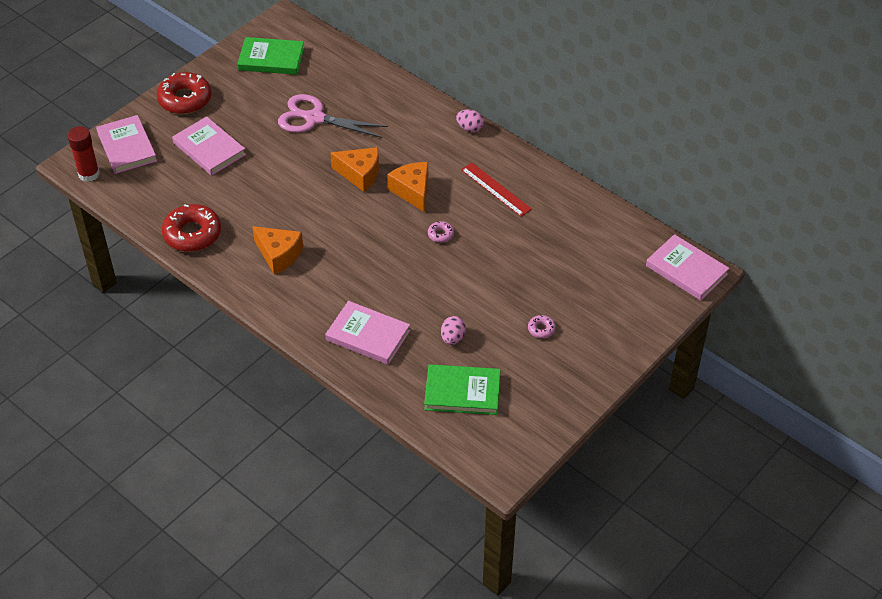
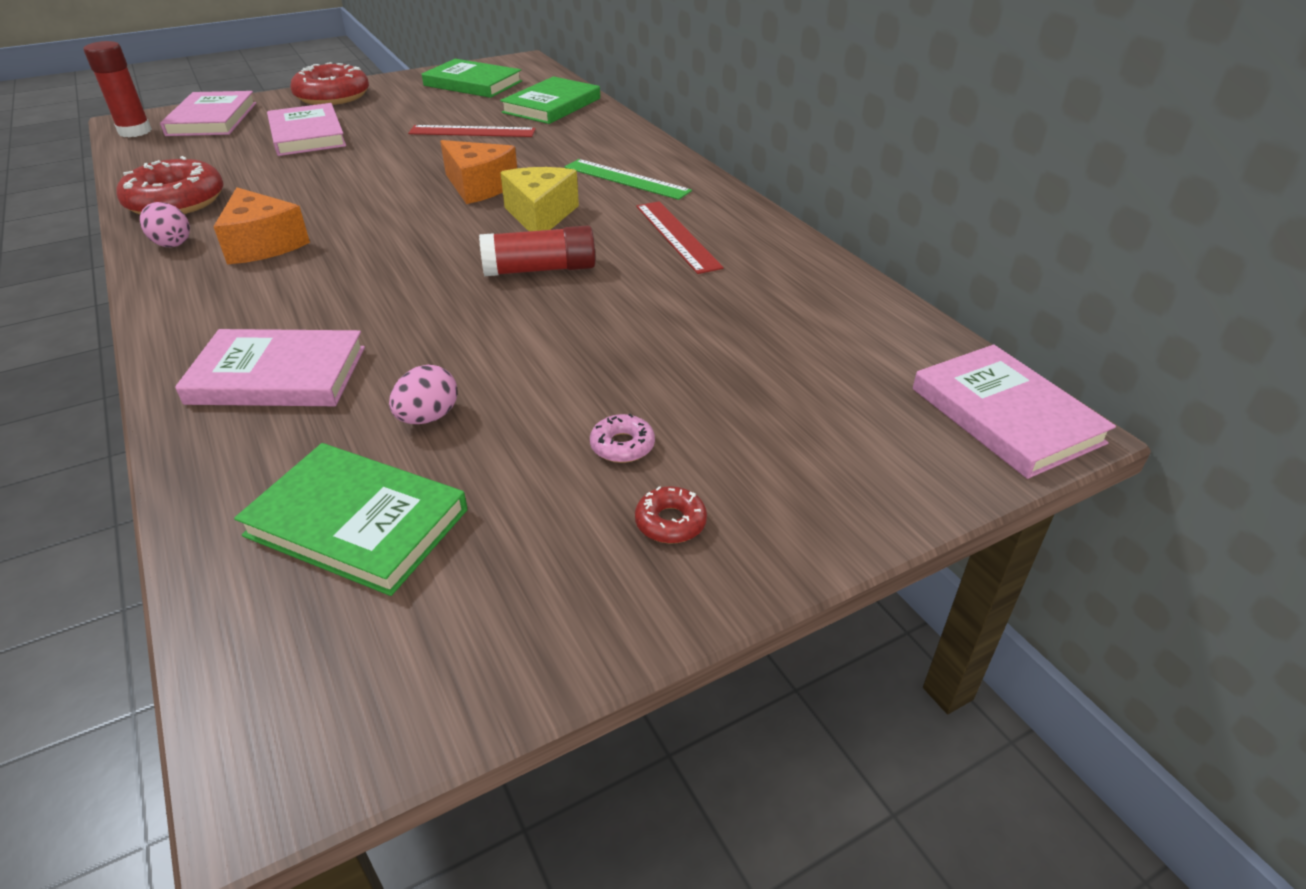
camera: 20 degrees right, 10 degrees down
(314, 118) = (472, 131): pink scissors -> red ruler
(345, 74) = (551, 105): none -> green book
(368, 335) = (278, 375): pink book -> pink book turned 45 degrees counterclockwise
(412, 191) = (540, 215): orange cheese -> yellow cheese
(440, 234) = (540, 269): pink donut -> red glue stick
(441, 145) = (626, 179): none -> green ruler
(470, 128) = (684, 171): pink egg -> pink egg (172, 243)
(578, 358) = (670, 522): none -> red donut

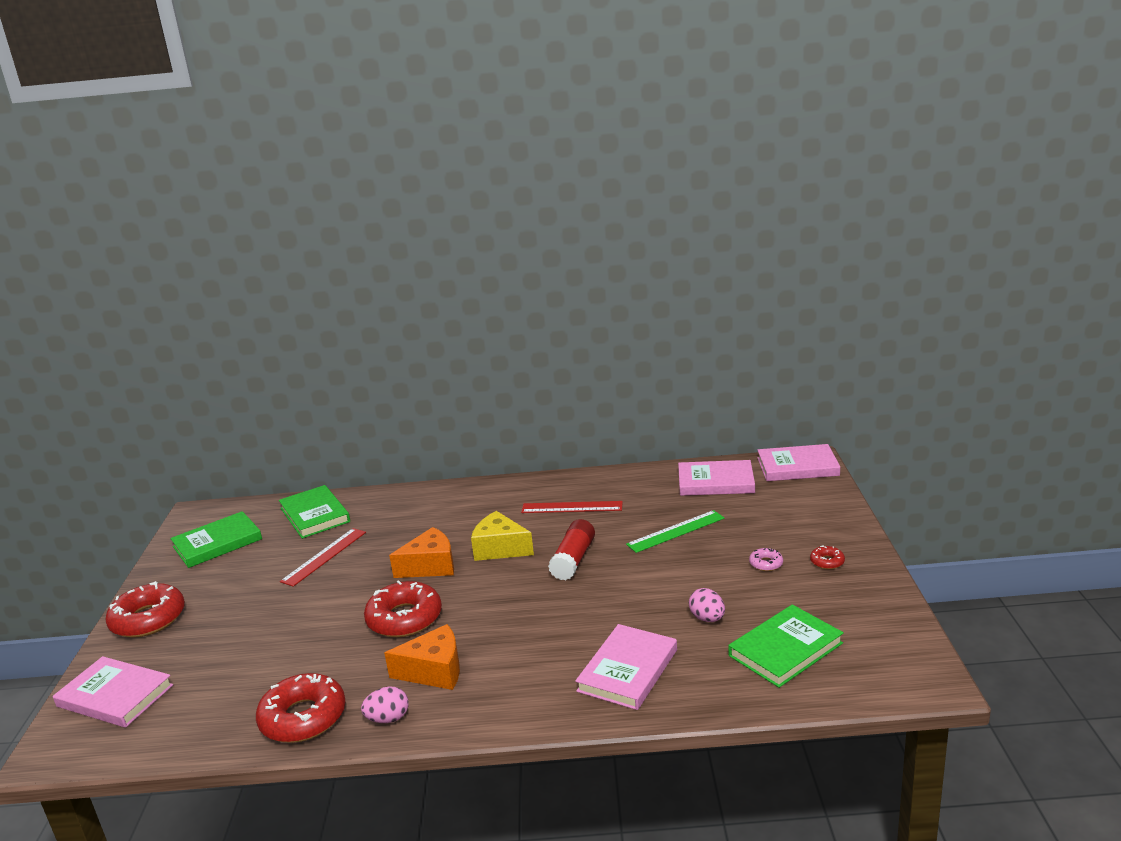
camera: 60 degrees left, 15 degrees down
(135, 131) = (85, 749): red glue stick -> none
(307, 135) = (231, 639): pink book -> pink book (715, 482)
(365, 201) = (404, 618): none -> red donut
(626, 179) = (478, 509): green ruler -> green ruler (675, 531)

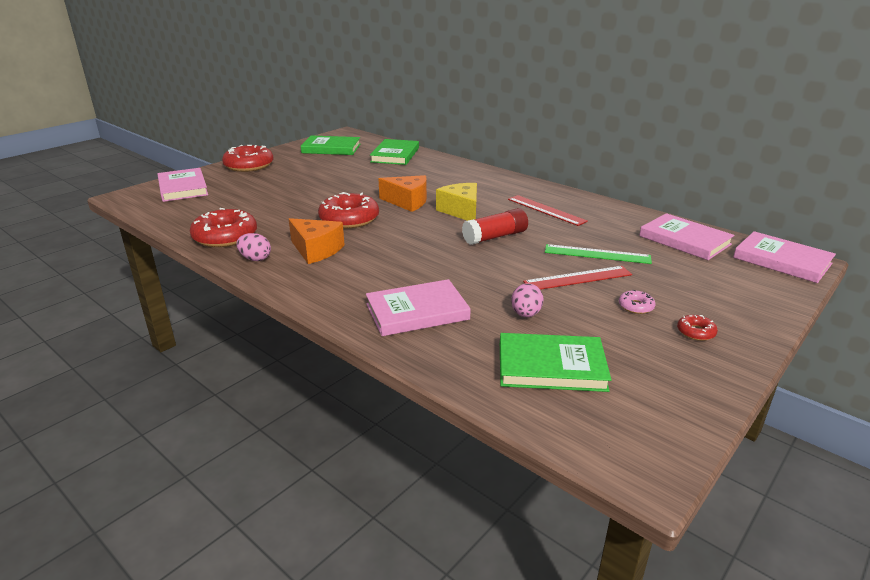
camera: 40 degrees right, 5 degrees up
(324, 556) = (365, 174): red ruler -> red ruler (578, 278)

